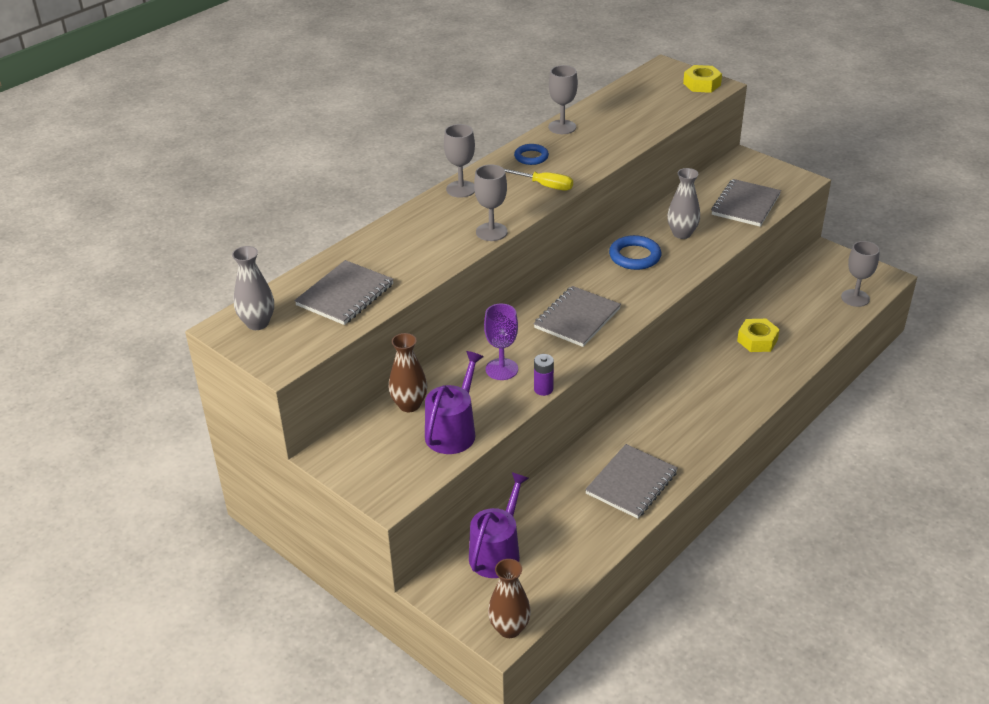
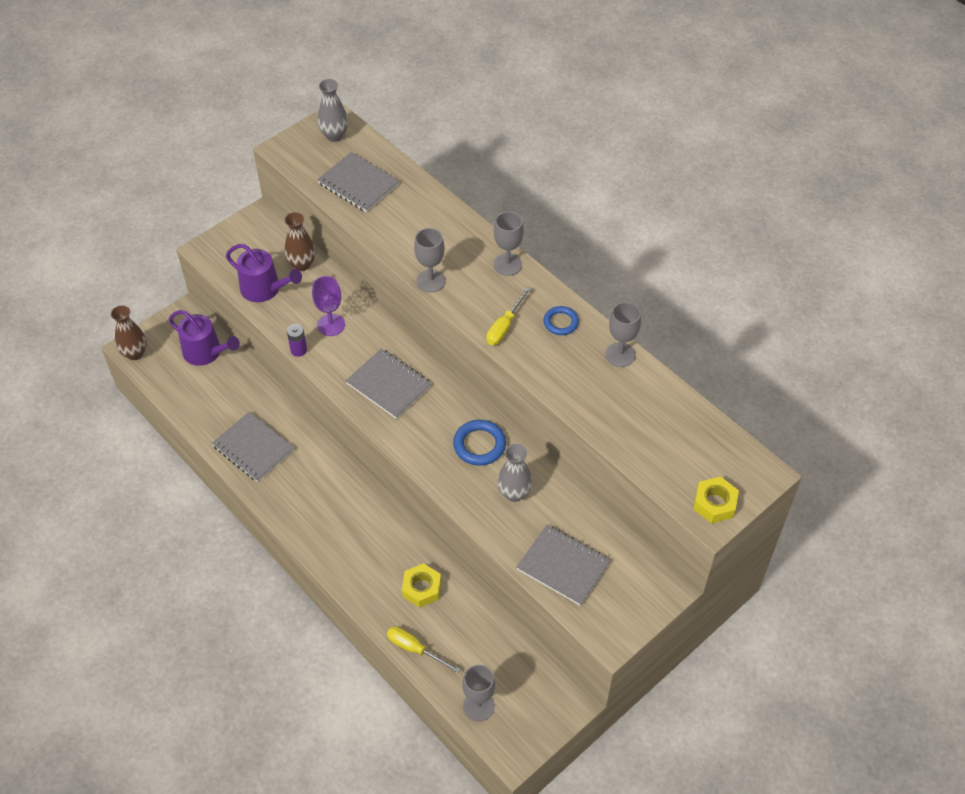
camera: 95 degrees right, 15 degrees up
(820, 338) = (415, 649): none -> yellow screwdriver

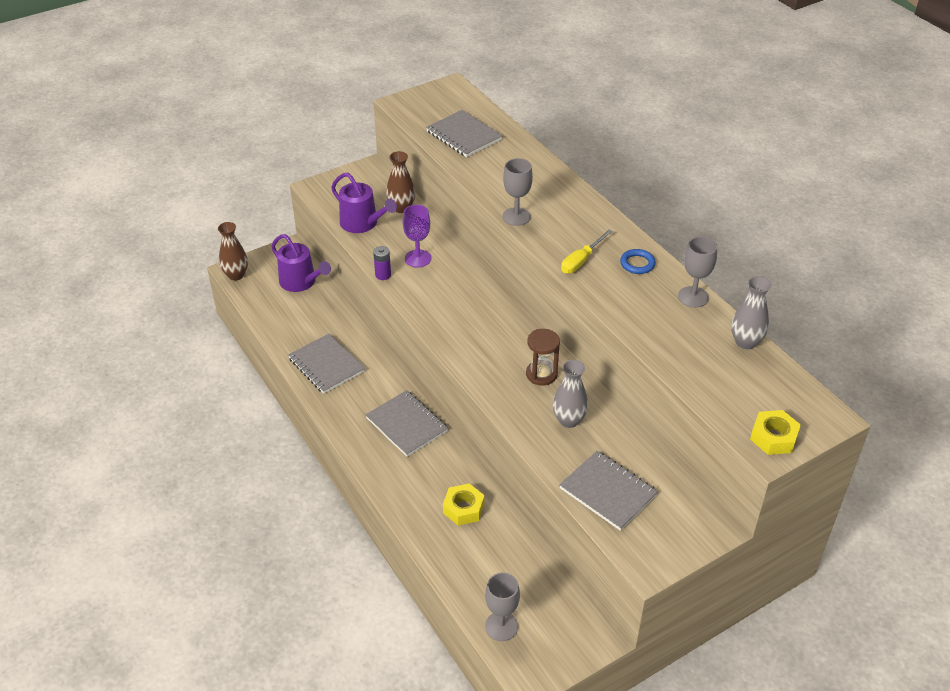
camera: 10 degrees right, 10 degrees down
(334, 136) = (449, 98): grey vase -> grey vase (745, 342)
(388, 385) = (462, 313): grey notebook -> grey notebook (406, 425)
(415, 649) = (446, 563): yellow screwdriver -> none
(479, 445) = (541, 374): blue ring -> brown hourglass
(507, 264) = (593, 212): grey goblet -> none

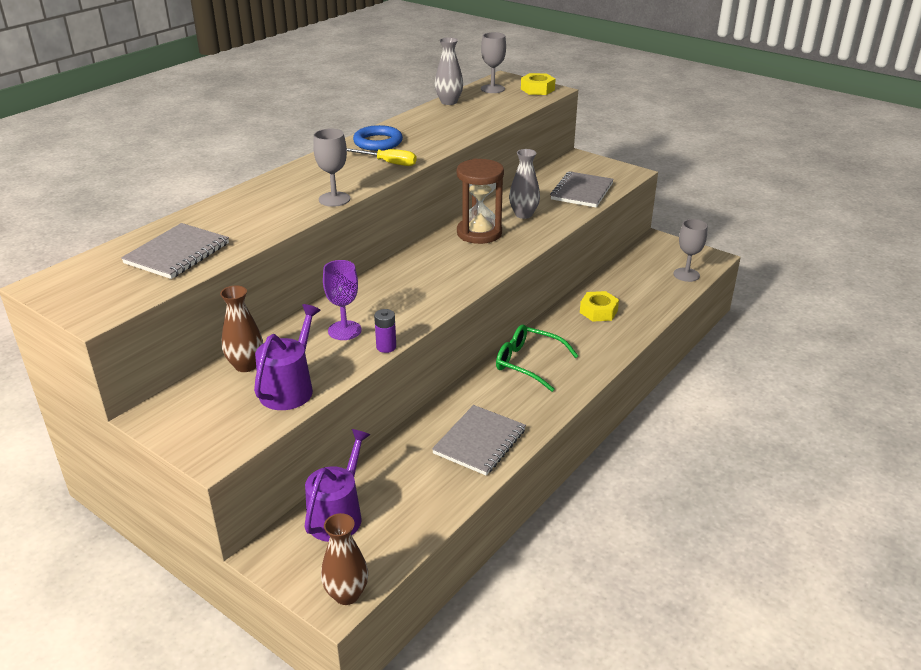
camera: 110 degrees left, 10 degrees down
(406, 425) = (528, 363): grey notebook -> green glasses
(541, 374) = (479, 233): brown hourglass -> brown hourglass, size x1.53
(637, 264) = (378, 142): blue ring -> blue ring, size x1.50
(693, 297) = (408, 120): grey goblet -> grey goblet (492, 89)

